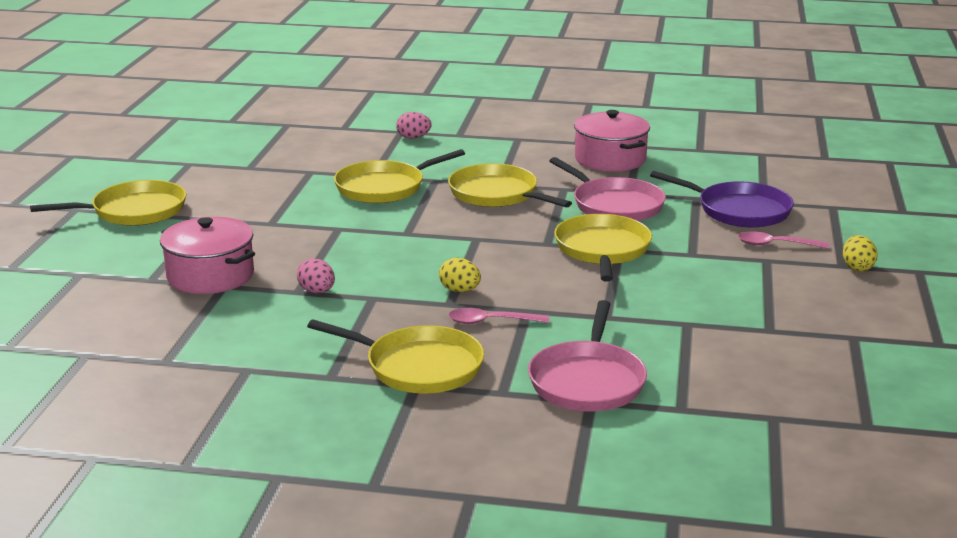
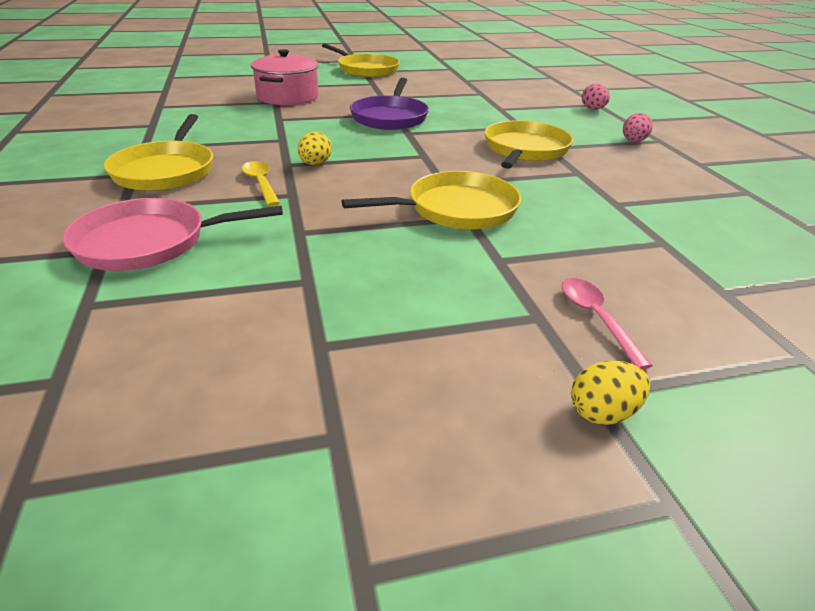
camera: 65 degrees right, 10 degrees up
(317, 291) = (282, 123): pink egg -> pink egg (633, 141)
(384, 187) = (483, 115): yellow pan -> none
(491, 322) = (261, 184): pink spoon -> yellow spoon
(610, 159) = (686, 183): pink pot -> none
(614, 205) = (573, 200): pink pan -> none
(739, 210) = (668, 276): purple pan -> purple pan (390, 117)

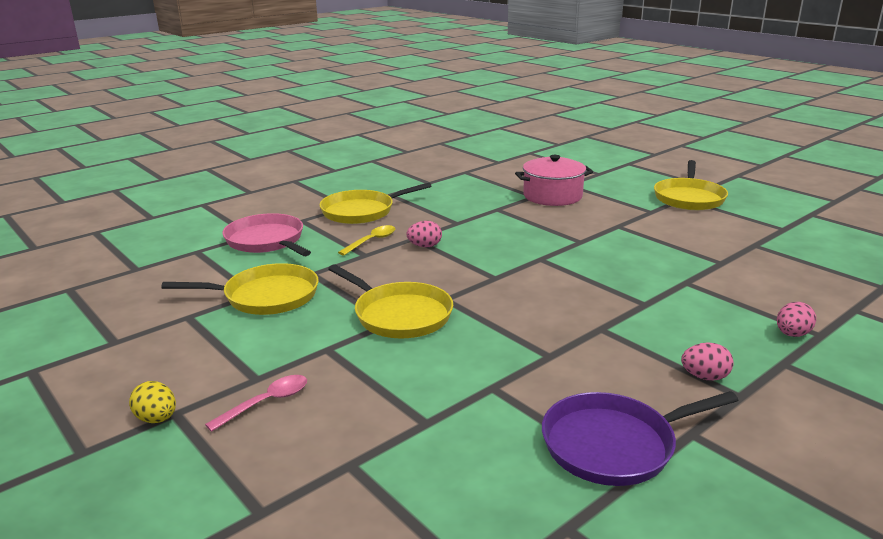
camera: 65 degrees right, 10 degrees down
(315, 164) = (425, 246): yellow egg -> pink egg
(390, 117) = (568, 242): purple pan -> purple pan (614, 445)
(525, 150) = (576, 318): yellow pan -> yellow pan (266, 296)

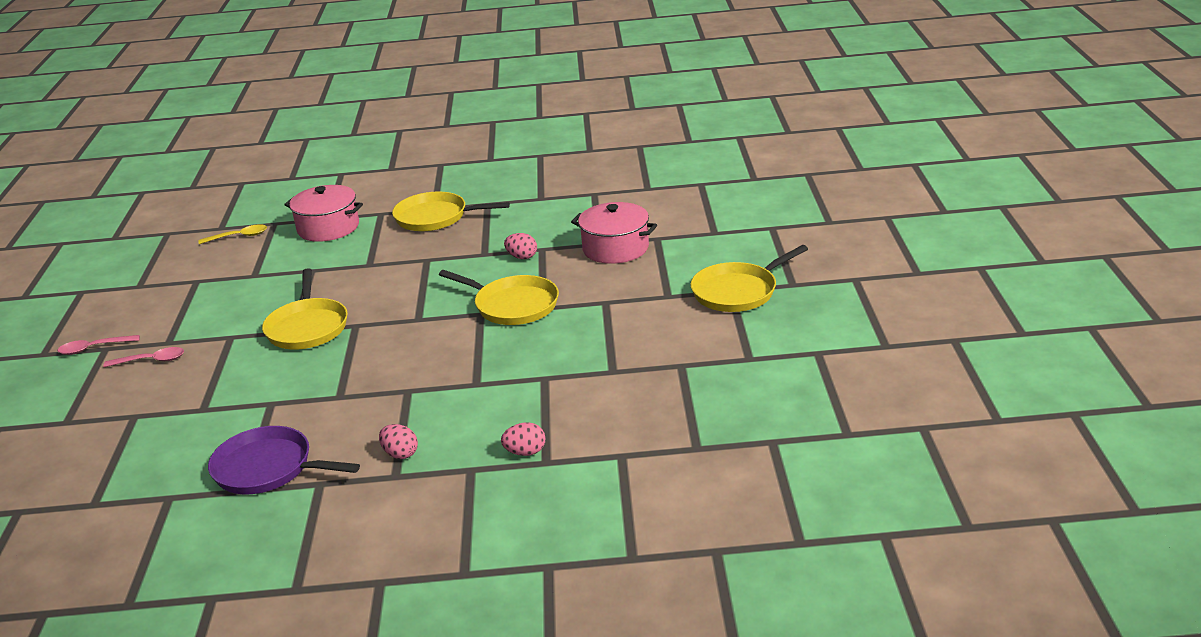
camera: 40 degrees right, 5 degrees up
(157, 419) = (94, 348): yellow egg -> pink spoon
(266, 296) = (258, 280): yellow pan -> yellow pan (513, 305)
(267, 241) = (328, 228): pink pan -> pink pot
(371, 241) = (394, 252): yellow spoon -> yellow spoon (238, 237)
(425, 246) = (421, 271): pink egg -> pink egg (522, 257)

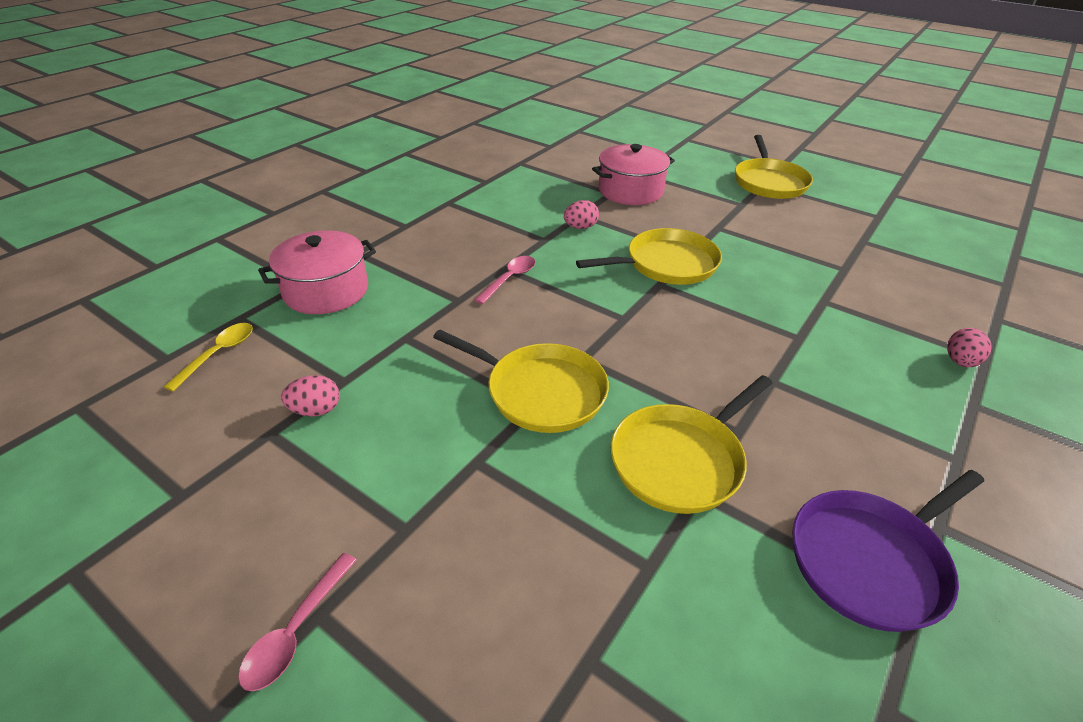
camera: 55 degrees left, 10 degrees up
(151, 361) = (436, 571): pink spoon -> pink spoon (509, 279)
(400, 454) = (910, 437): pink egg -> pink egg (316, 410)
(435, 217) = (425, 232): yellow pan -> yellow pan (680, 460)

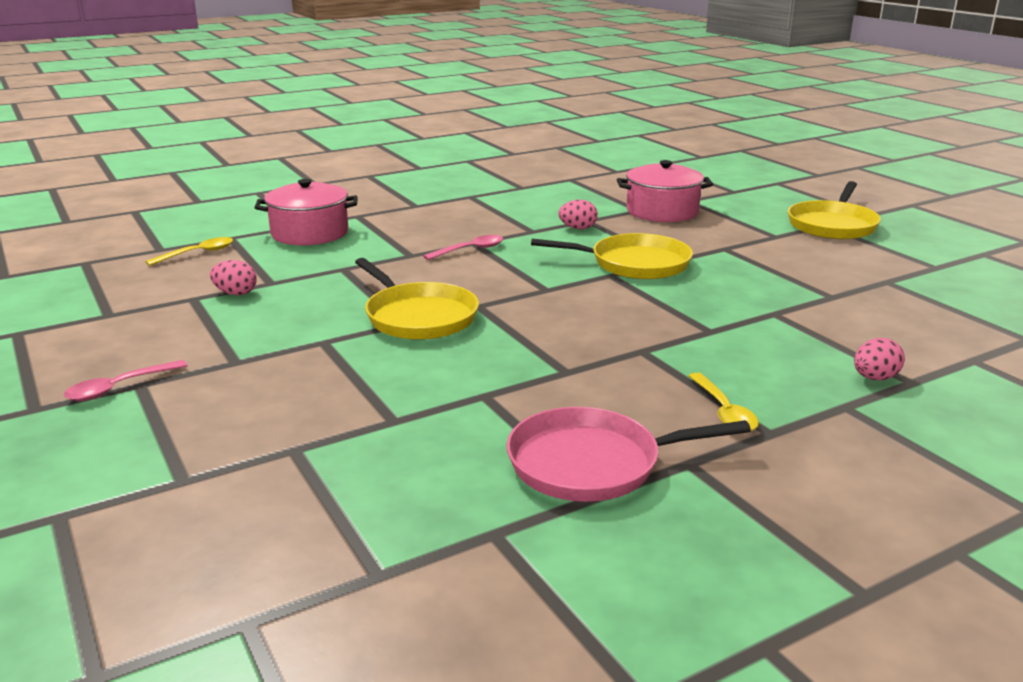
camera: 25 degrees right, 15 degrees down
(680, 460) = (491, 376): yellow pan -> none
(871, 561) = (591, 463): purple pan -> pink pan
(901, 443) = (724, 411): none -> yellow spoon

